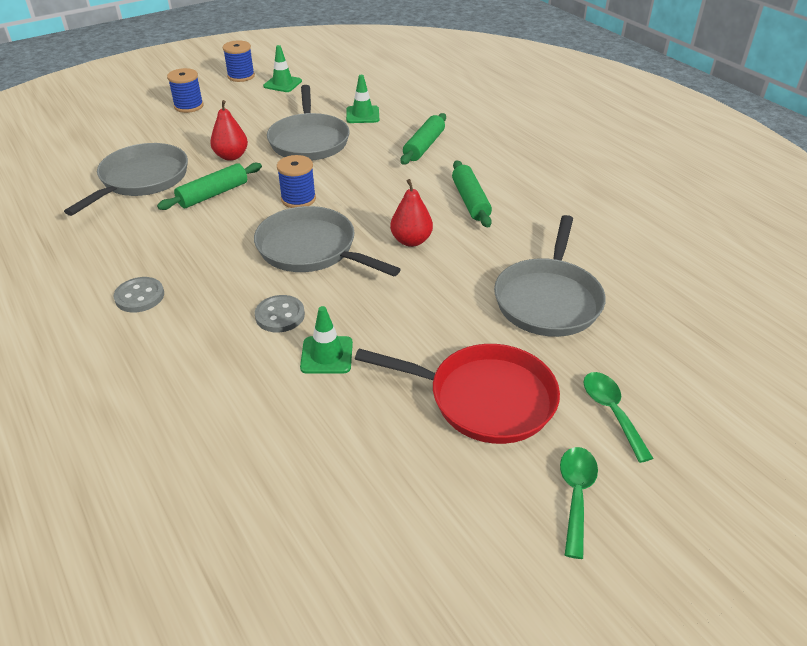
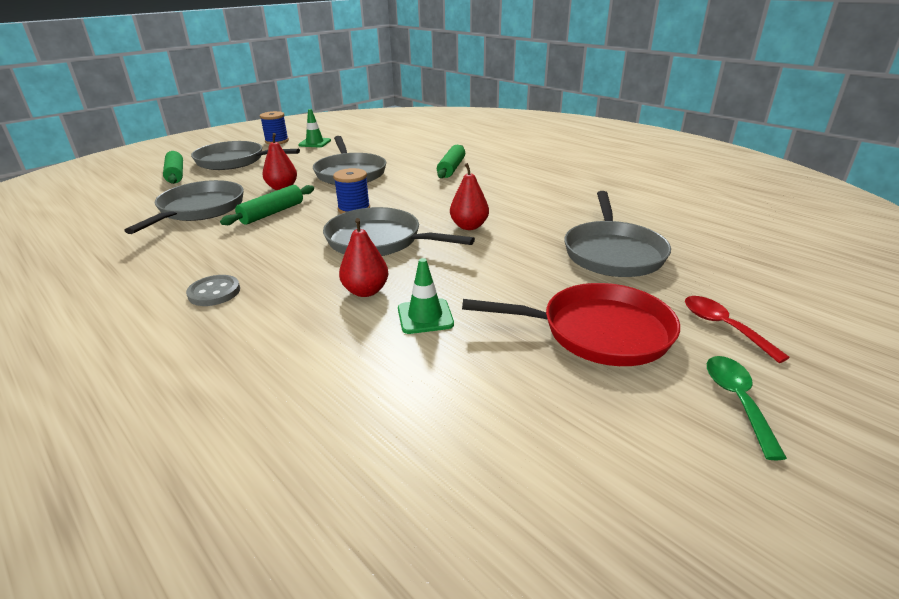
camera: 10 degrees left, 10 degrees down
(189, 106) = (234, 161): blue spool -> grey pan
(280, 315) = (365, 291): grey button -> red pear
(362, 115) = (390, 155): green traffic cone -> none
(470, 201) = (508, 197): green rolling pin -> green rolling pin (176, 174)
(612, 412) = (723, 327): green spoon -> red spoon

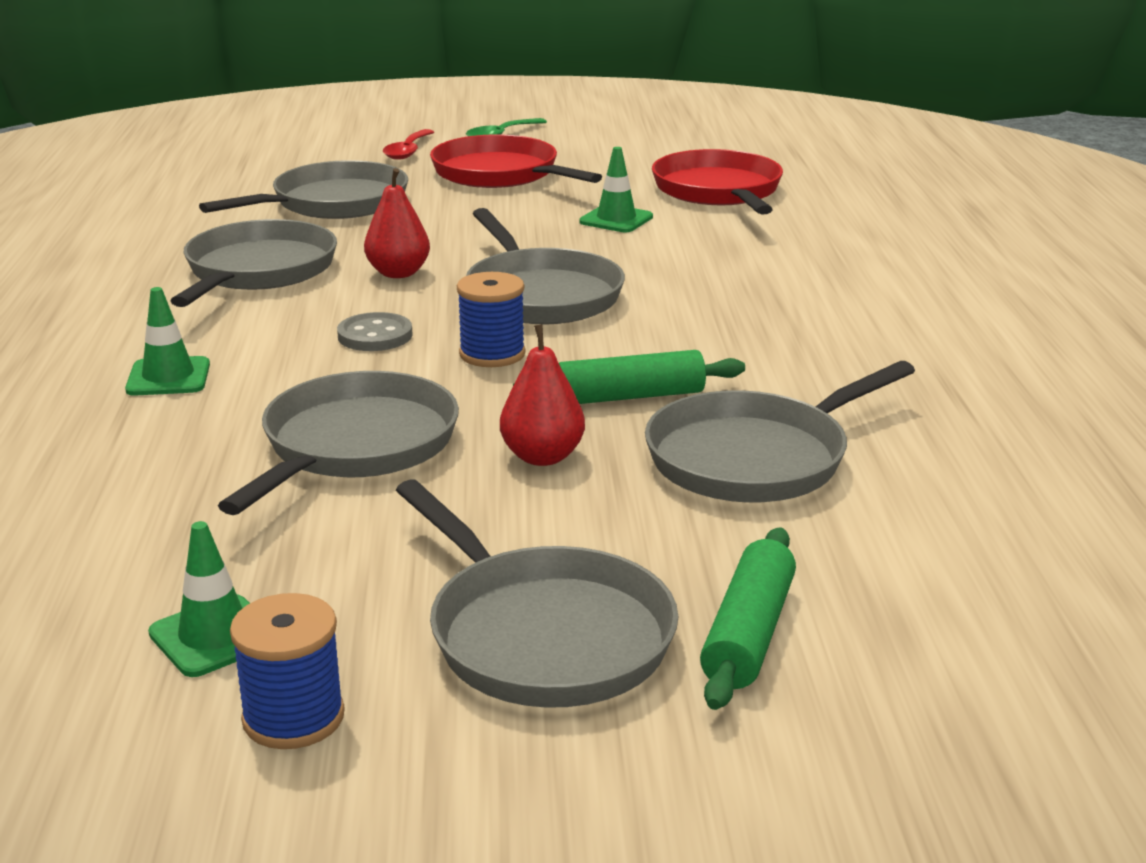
camera: 140 degrees left, 5 degrees down
(214, 292) = (810, 303): grey button -> grey button (375, 335)
(365, 291) = (640, 252): red pear -> none
(391, 402) = (719, 191): none -> red pan
(451, 168) = (168, 377): green rolling pin -> green traffic cone
(528, 205) = (258, 271): none -> grey pan

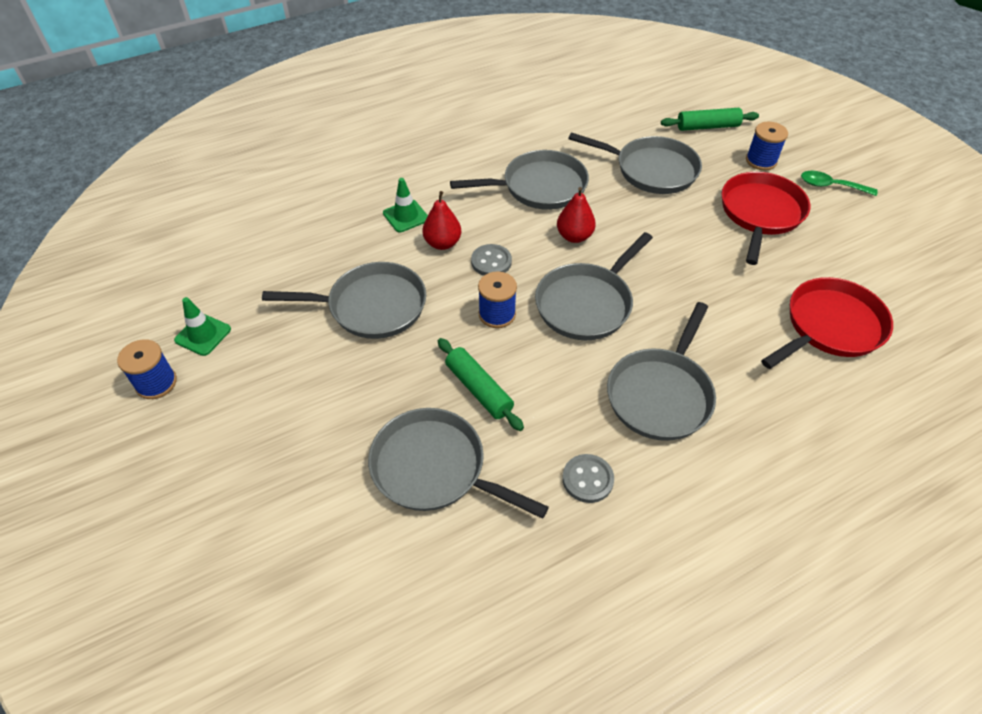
camera: 65 degrees right, 25 degrees up
(408, 151) = (761, 161): red spoon -> blue spool
(542, 457) = (393, 378): red pear -> red pear (442, 243)
(543, 634) = (234, 439): grey pan -> grey pan (661, 394)
(616, 219) = (730, 294): green traffic cone -> none
(748, 634) = (258, 517): green rolling pin -> green rolling pin (707, 126)
(848, 361) = (587, 479): none -> grey button

